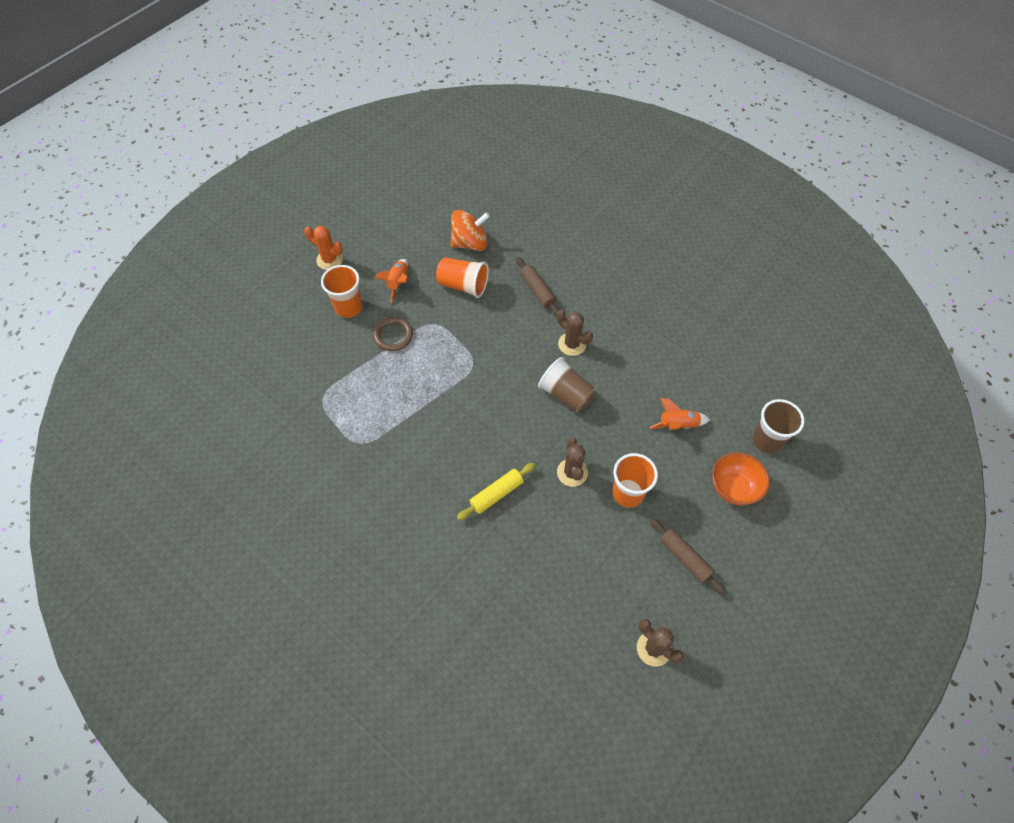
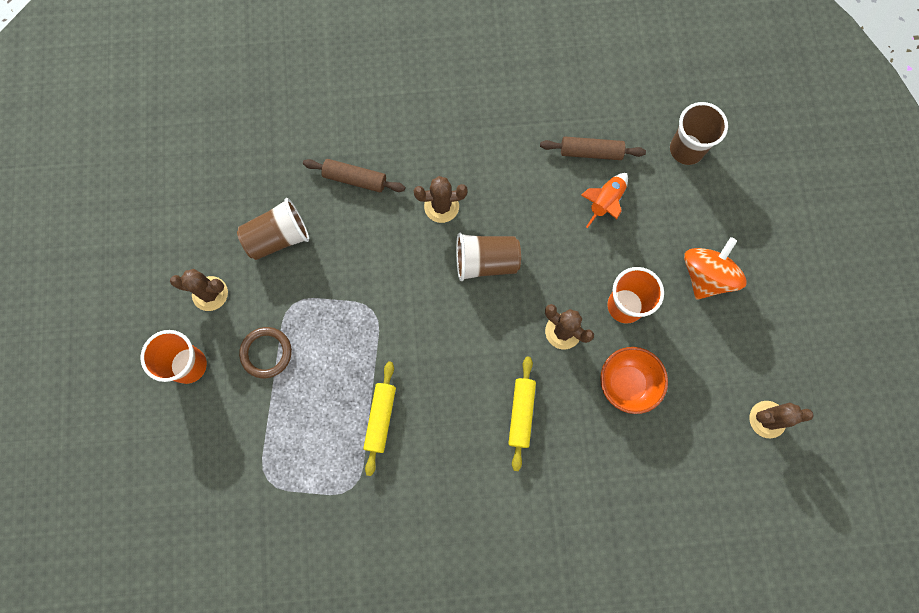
camera: 45 degrees left, 15 degrees up
(329, 260) = (110, 333): orange cactus -> none
(398, 283) = (210, 293): orange rocket -> brown cactus
(415, 422) = (380, 418): none -> yellow rolling pin
(463, 285) = (278, 237): orange cup -> brown cup
(470, 243) = (236, 185): orange spinning top -> orange spinning top (706, 276)
(684, 558) = (720, 319): brown rolling pin -> brown rolling pin (591, 152)
(733, 488) = (700, 220): orange bowl -> orange bowl (627, 384)

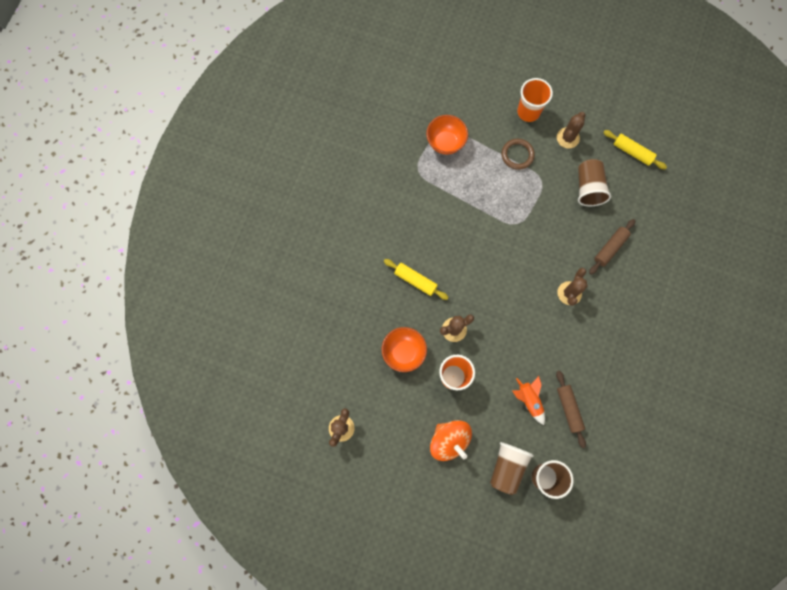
camera: 115 degrees right, 0 degrees up
(289, 466) = (445, 143): none -> orange bowl
(380, 418) = (450, 201): yellow rolling pin -> yellow rolling pin (632, 152)
(486, 262) = (520, 304): brown cup -> brown cup (507, 467)
(591, 152) = (569, 409): brown rolling pin -> brown rolling pin turned 45 degrees counterclockwise

